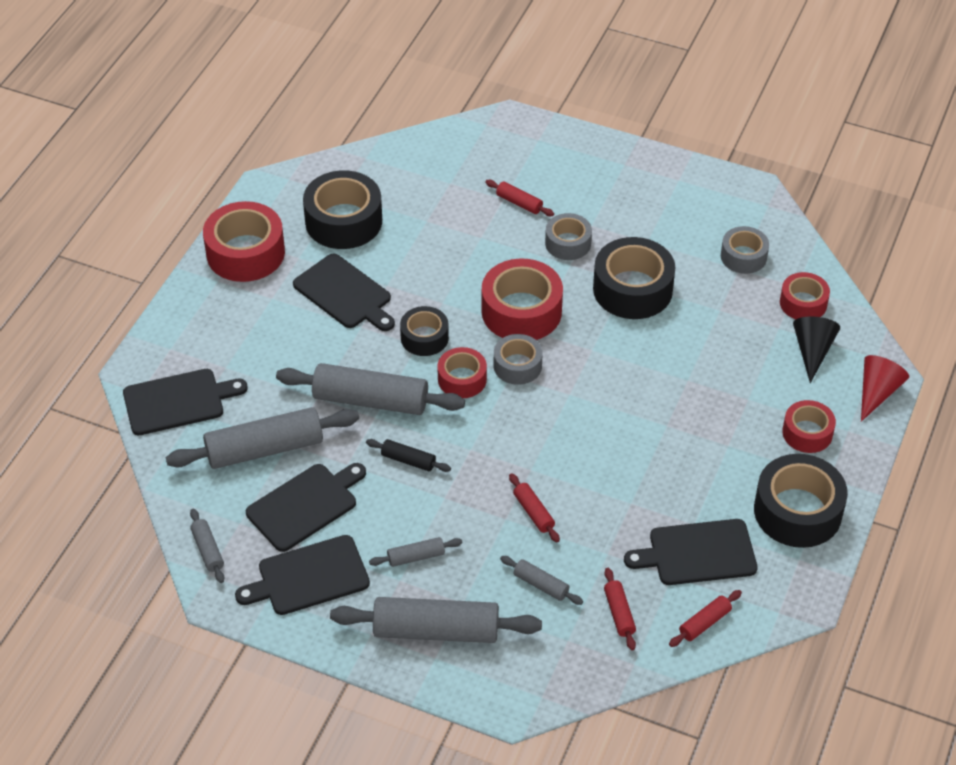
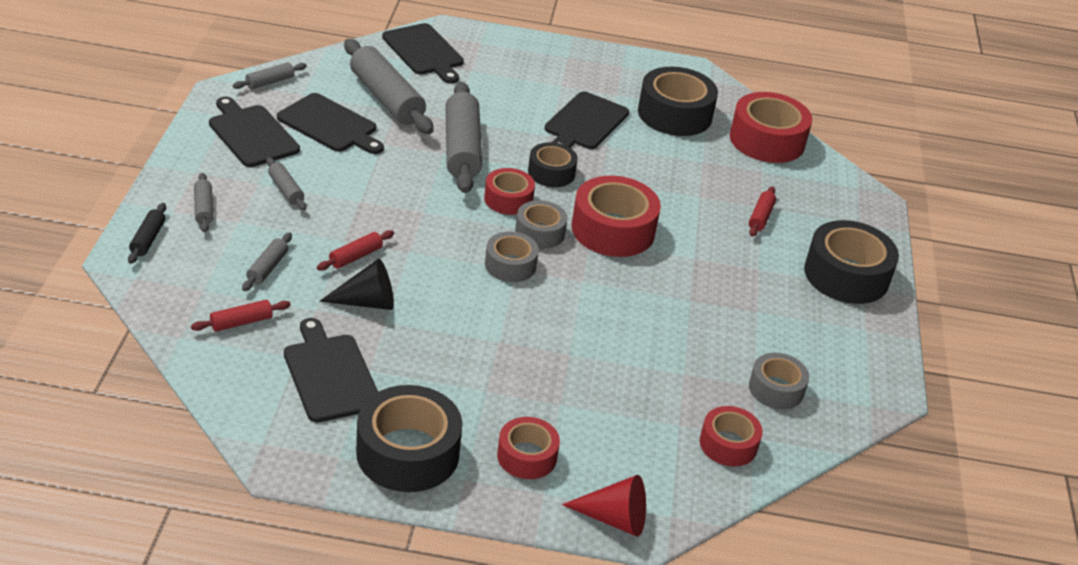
camera: 70 degrees right, 10 degrees down
(245, 253) = (607, 67): red tape -> red tape (767, 140)
(408, 460) = (398, 176): black rolling pin -> black rolling pin (148, 239)
(436, 630) = (203, 208): grey rolling pin -> grey rolling pin, size x0.47
(568, 243) = (723, 254): grey tape -> grey tape (510, 265)
(632, 289) = (681, 304): black tape -> black tape (846, 275)
(704, 623) = (238, 385): red rolling pin -> none
(812, 351) = (655, 456): black cone -> black cone (367, 302)

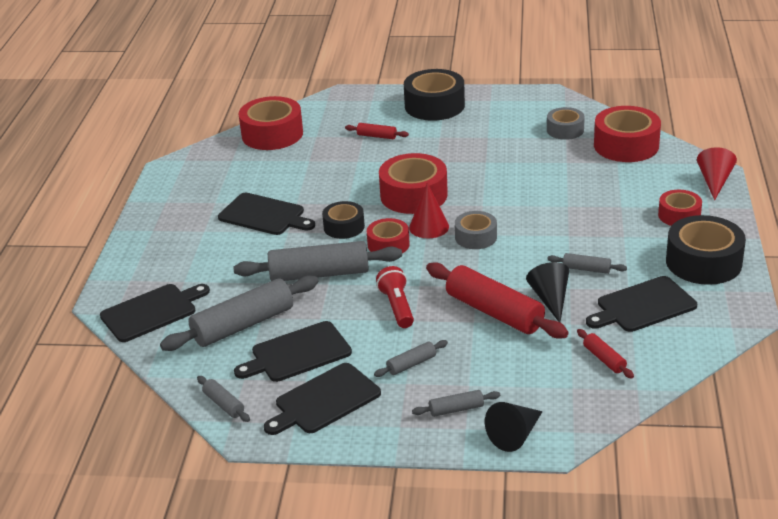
camera: 85 degrees left, 5 degrees down
(148, 239) = (515, 435): black rolling pin -> black cone
(267, 268) = (528, 357): grey rolling pin -> grey rolling pin (586, 269)
(330, 125) = (297, 353): black cutting board -> black cutting board turned 150 degrees counterclockwise
(355, 257) = (494, 312): red rolling pin -> red rolling pin, size x2.14
(387, 192) = (397, 307): none -> red flashlight
(540, 232) = (429, 227): grey tape -> red cone
(674, 114) = (242, 174): black tape -> none
(728, 444) = (626, 145): red tape -> red tape, size x1.69

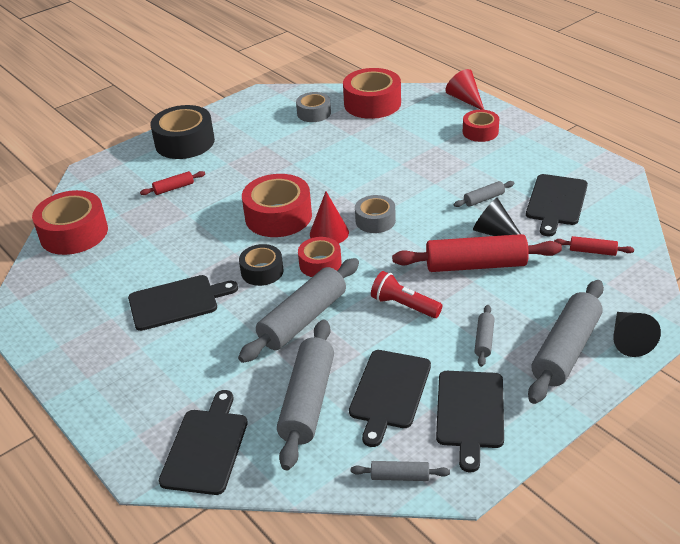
camera: 45 degrees left, 5 degrees up
(456, 409) = (566, 350): grey rolling pin -> grey rolling pin, size x2.14
(703, 262) = (543, 153): black tape -> none

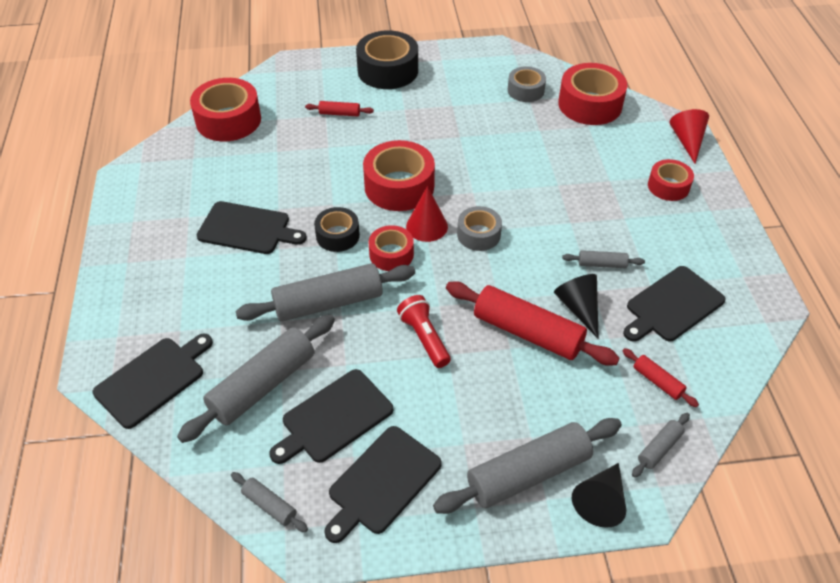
camera: 30 degrees right, 10 degrees up
(484, 340) = (462, 416): grey rolling pin -> grey rolling pin (659, 448)

